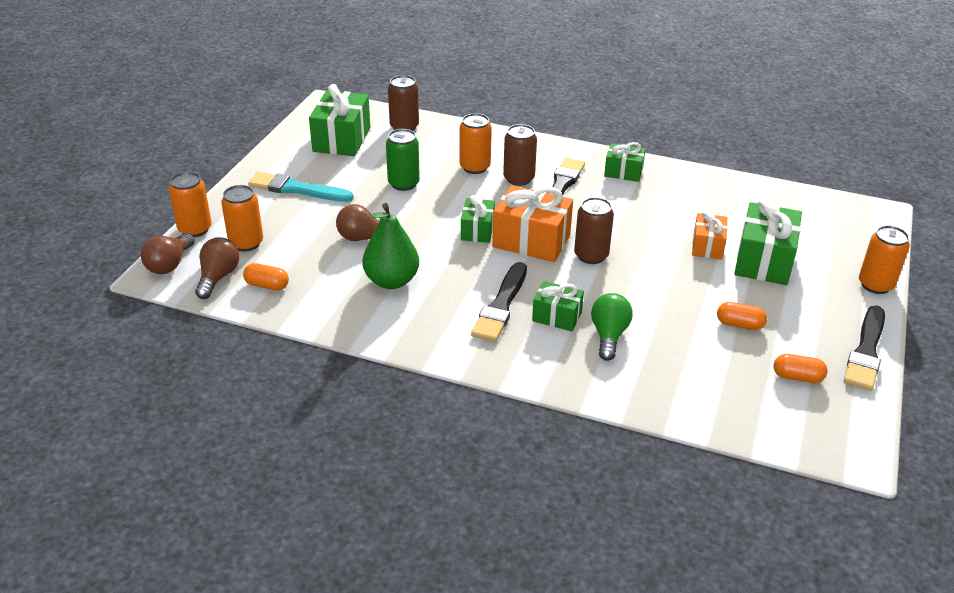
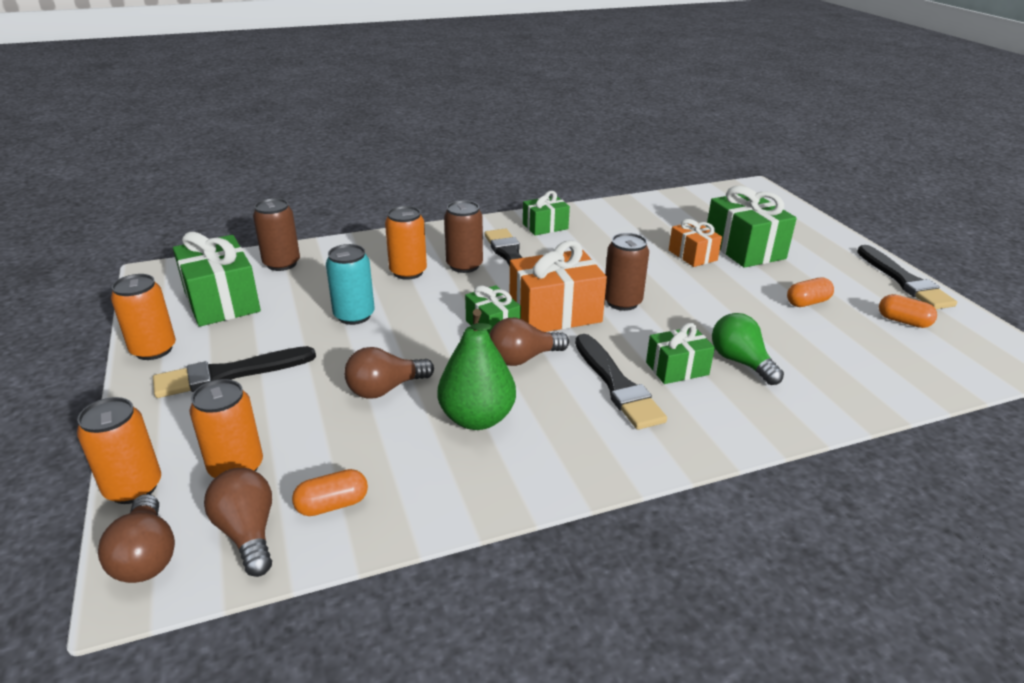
camera: 40 degrees left, 5 degrees down
(297, 189) = (229, 374): turquoise brush -> black brush
(403, 183) = (354, 316): green can -> turquoise can
(467, 260) = (523, 358): none -> brown light bulb
(797, 377) = (903, 321): orange capsule -> orange capsule turned 60 degrees clockwise
(875, 285) = (831, 234): orange can -> orange can (153, 350)

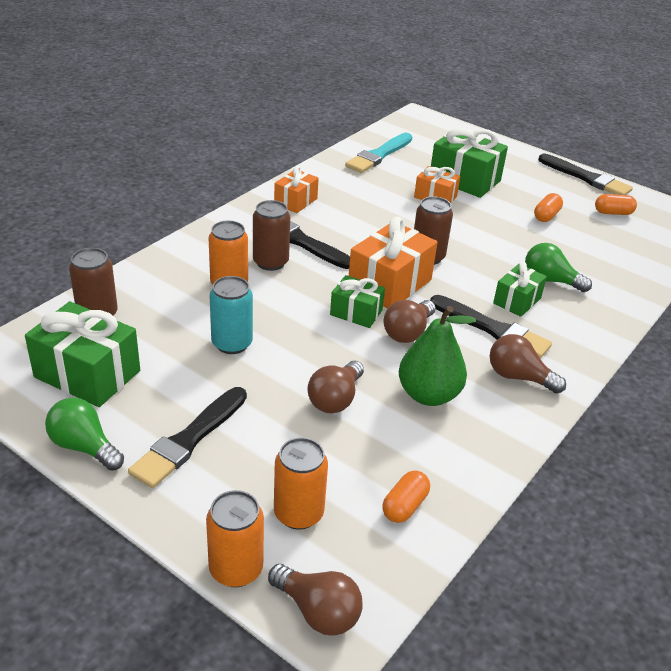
camera: 35 degrees left, 5 degrees up
(153, 350) = (84, 447): orange can -> green light bulb
(248, 533) = (370, 556): brown light bulb -> brown light bulb (518, 377)
(545, 226) = (295, 201): green gift -> orange gift
(672, 209) = (379, 155): none -> turquoise brush

